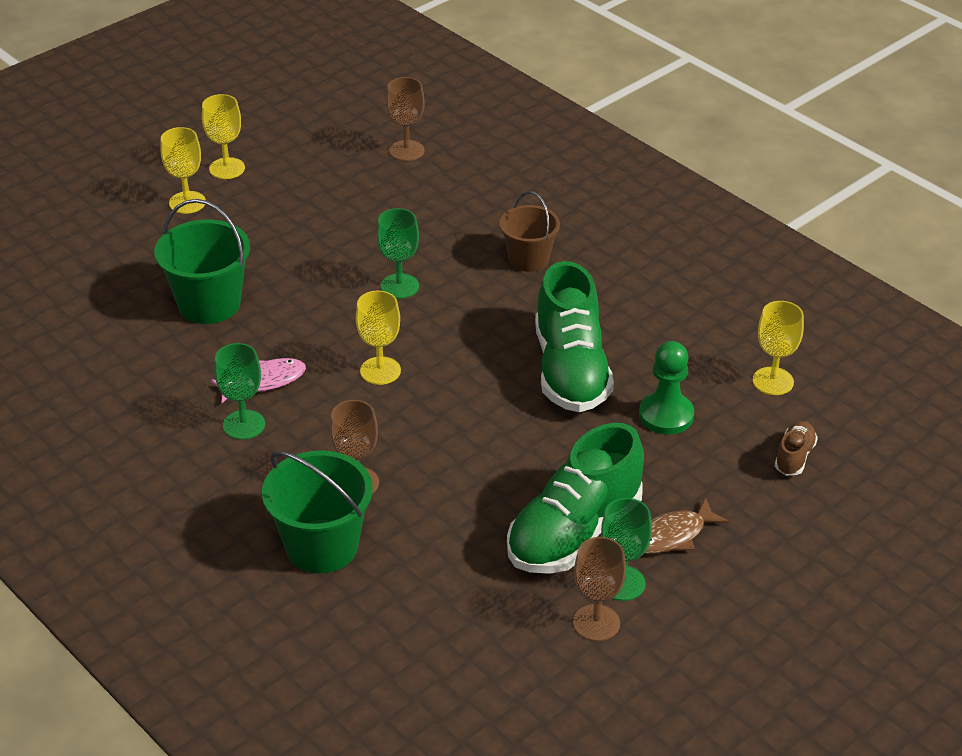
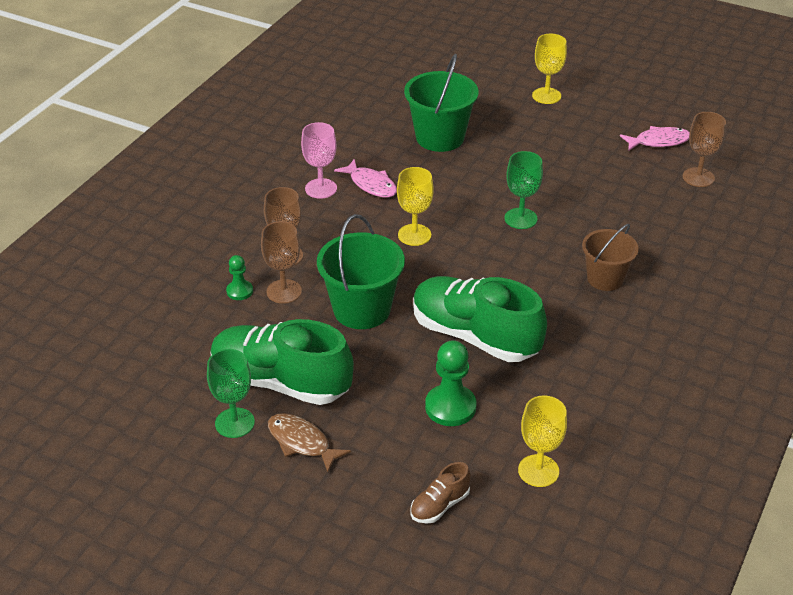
camera: 70 degrees right, 0 degrees up
(227, 168) = (600, 101): yellow goblet -> none
(244, 425) = (321, 188): green goblet -> pink goblet
(322, 546) = (214, 257): green bucket -> green bucket (362, 309)
(330, 155) = (659, 141): none -> pink fish
(400, 536) = (239, 291): none -> green pawn
(570, 371) = (475, 336): green shoe -> green shoe turned 60 degrees clockwise
(596, 623) = (185, 417): brown goblet -> brown goblet (284, 291)
(794, 457) = (440, 505): brown shoe -> brown shoe turned 135 degrees clockwise

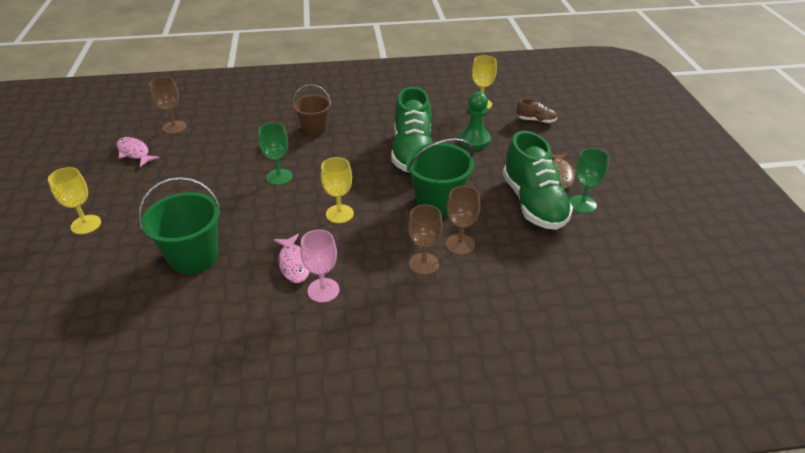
camera: 125 degrees left, 0 degrees up
(239, 291) = (484, 266): green pawn -> none
(371, 185) = (294, 264): pink fish -> pink fish turned 150 degrees clockwise

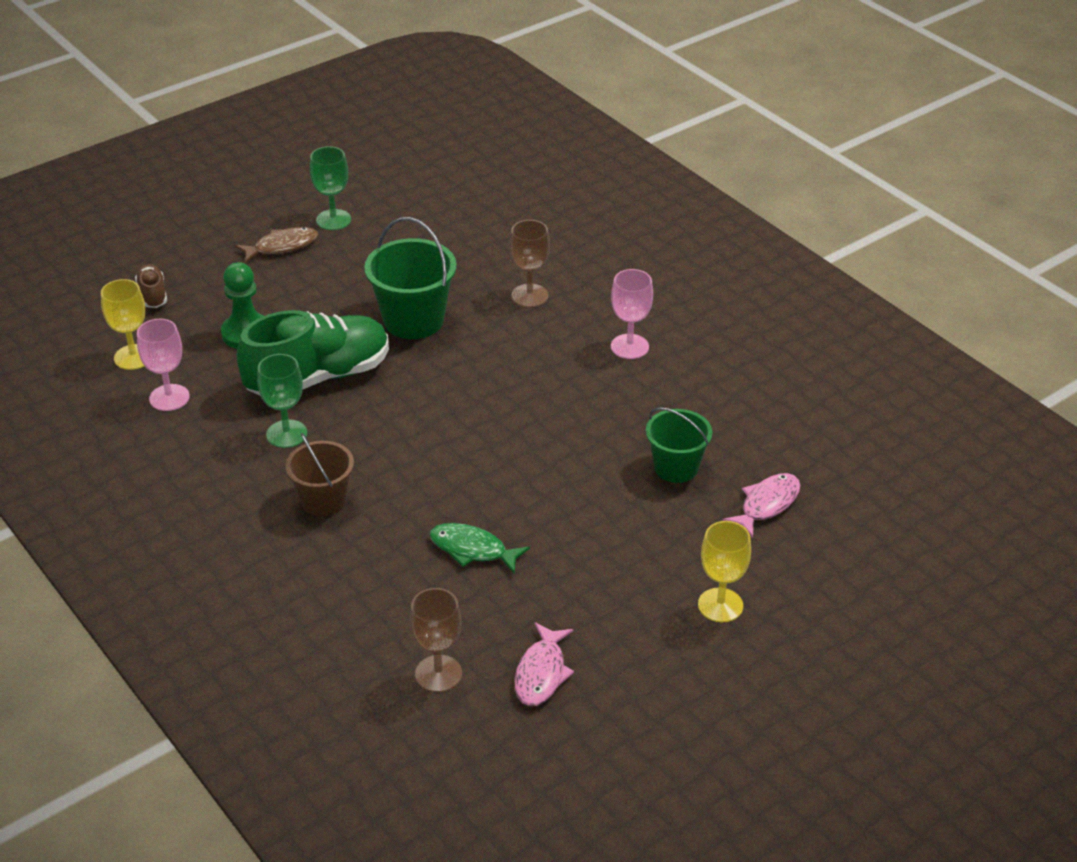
camera: 120 degrees left, 0 degrees up
(193, 257) = (676, 467): green bucket -> green bucket, size x0.66
(229, 159) = (472, 550): none -> green fish
(279, 177) = (472, 476): green goblet -> green goblet (286, 434)
(294, 264) = (613, 384): pink fish -> pink fish (767, 504)
(339, 214) = (501, 387): yellow goblet -> none
(437, 107) = (169, 398): none -> pink goblet
(460, 244) = (477, 282): brown goblet -> none
(533, 203) = (359, 252): green shoe -> none

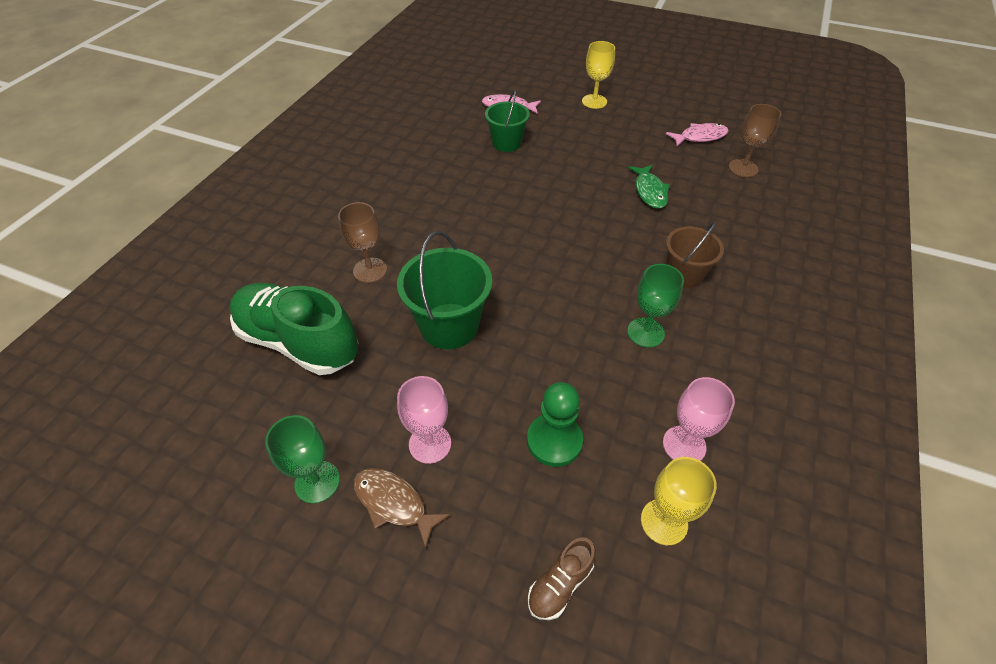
camera: 120 degrees left, 10 degrees up
(319, 377) = (567, 349): green shoe -> green shoe (299, 342)
(629, 346) = (401, 198): pink goblet -> pink goblet (430, 444)

